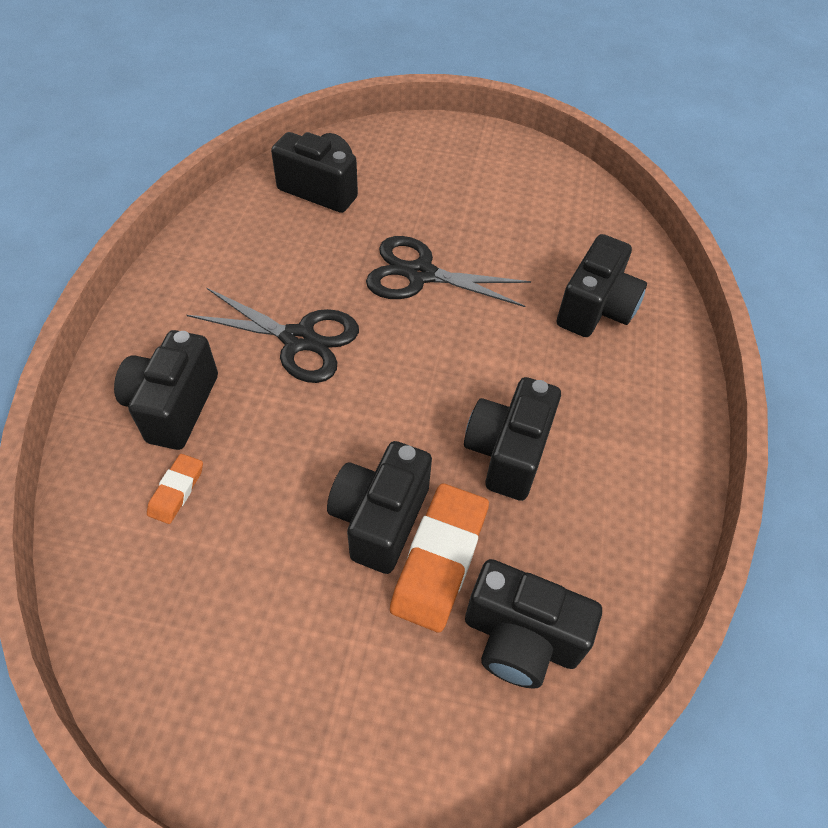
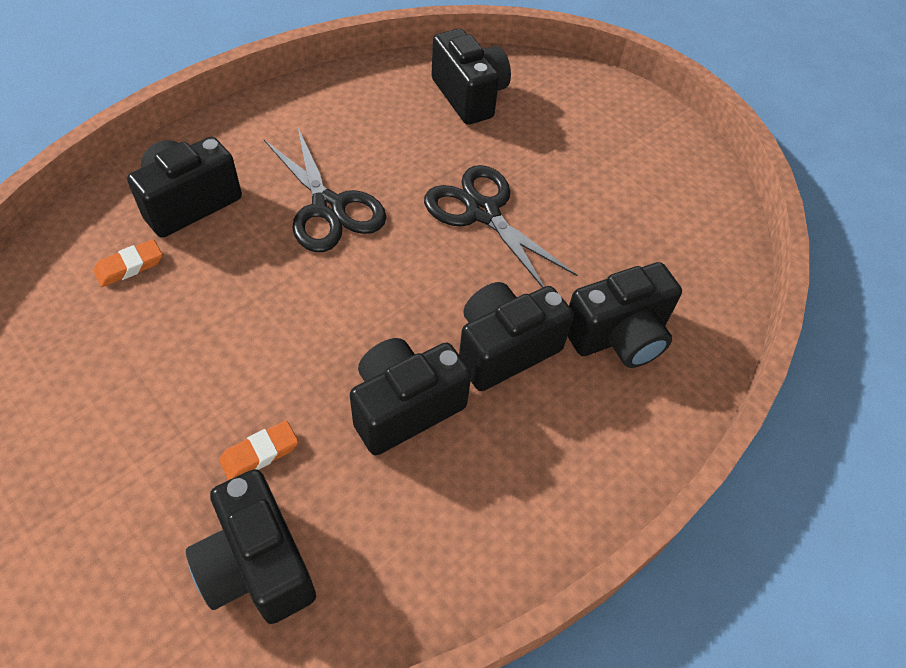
camera: 35 degrees right, 0 degrees up
(380, 518) = (247, 388): black camera -> black camera (504, 349)
(440, 559) = (259, 453): orange eraser -> orange eraser, size x0.52

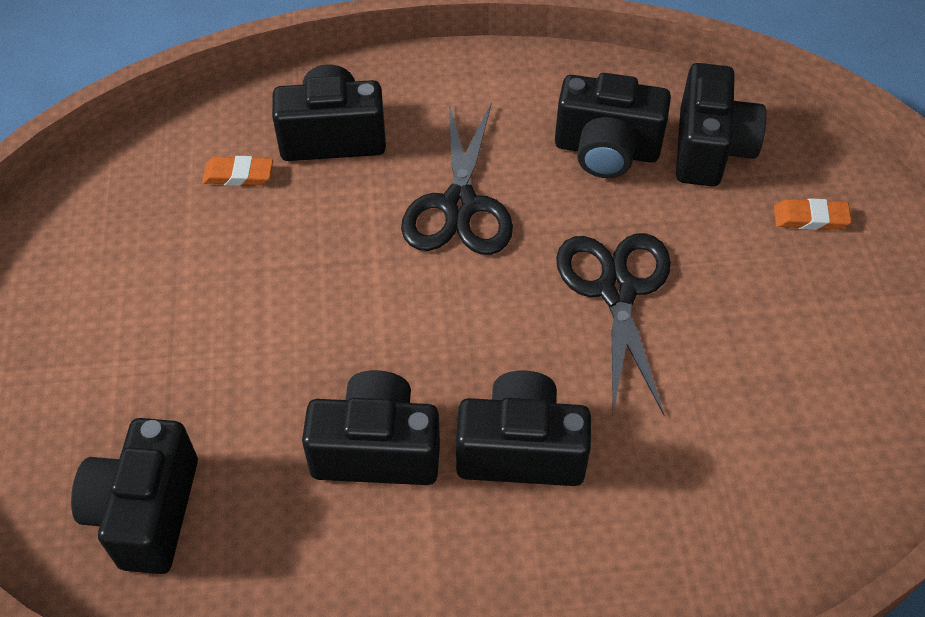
camera: 40 degrees right, 0 degrees up
(259, 453) = (219, 414): orange eraser -> orange eraser (810, 218)
(618, 336) = (656, 508): black camera -> black camera (606, 150)

